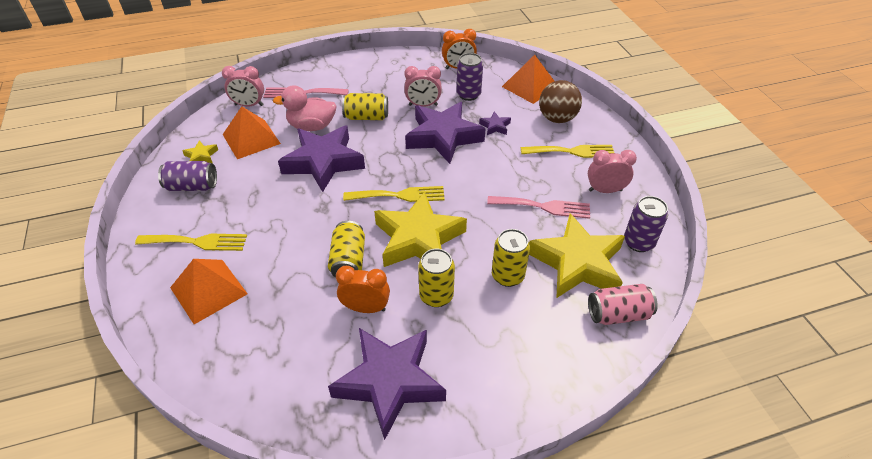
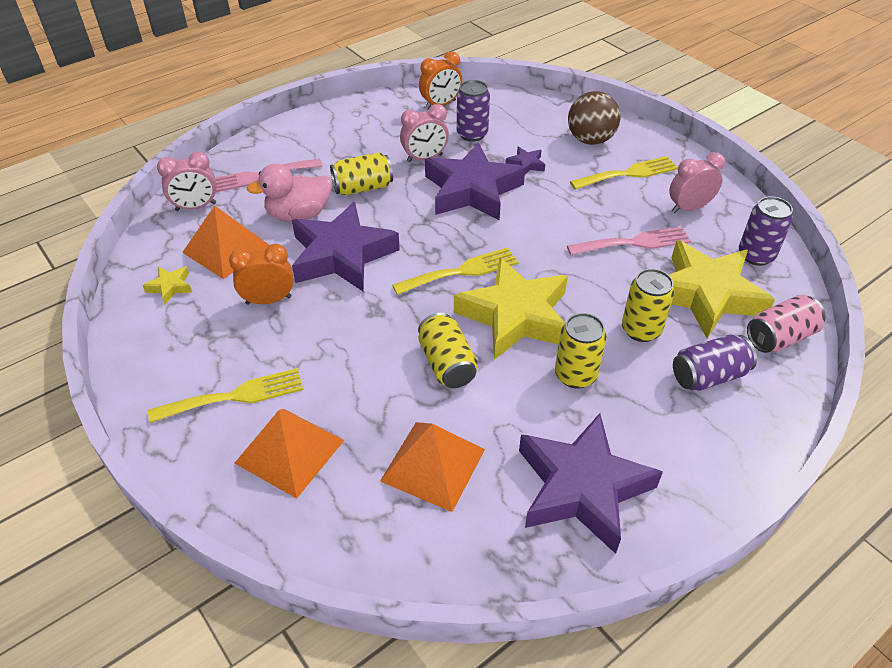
camera: 20 degrees left, 0 degrees up
(192, 186) = (182, 328): purple can -> purple can (708, 376)
(366, 308) = (502, 413): orange clock -> orange clock (268, 300)
(530, 86) = (538, 110): orange pyramid -> orange pyramid (433, 464)

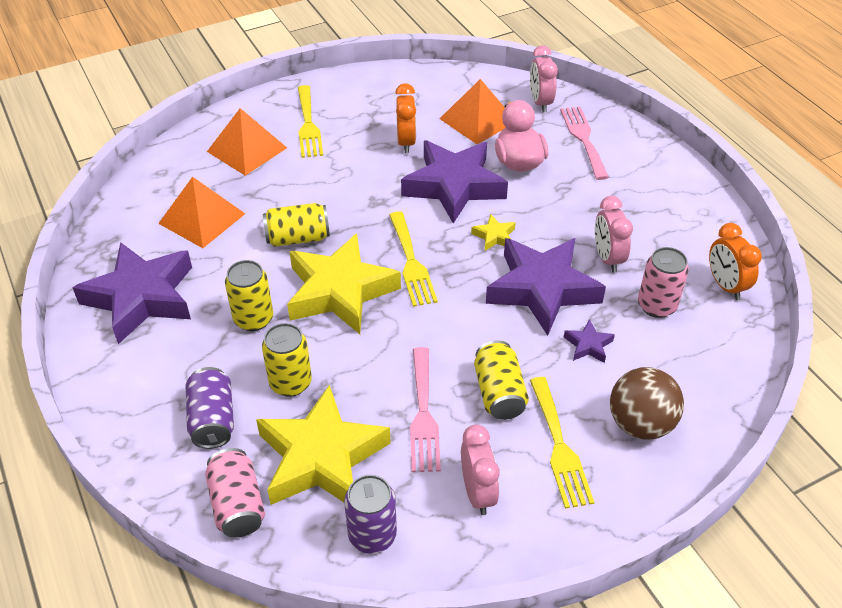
camera: 100 degrees right, 0 degrees up
(170, 287) = (436, 92): yellow star -> yellow star (494, 236)
(363, 188) = (557, 206): yellow can -> yellow can (499, 393)
(472, 134) = (656, 306): purple can -> pink can

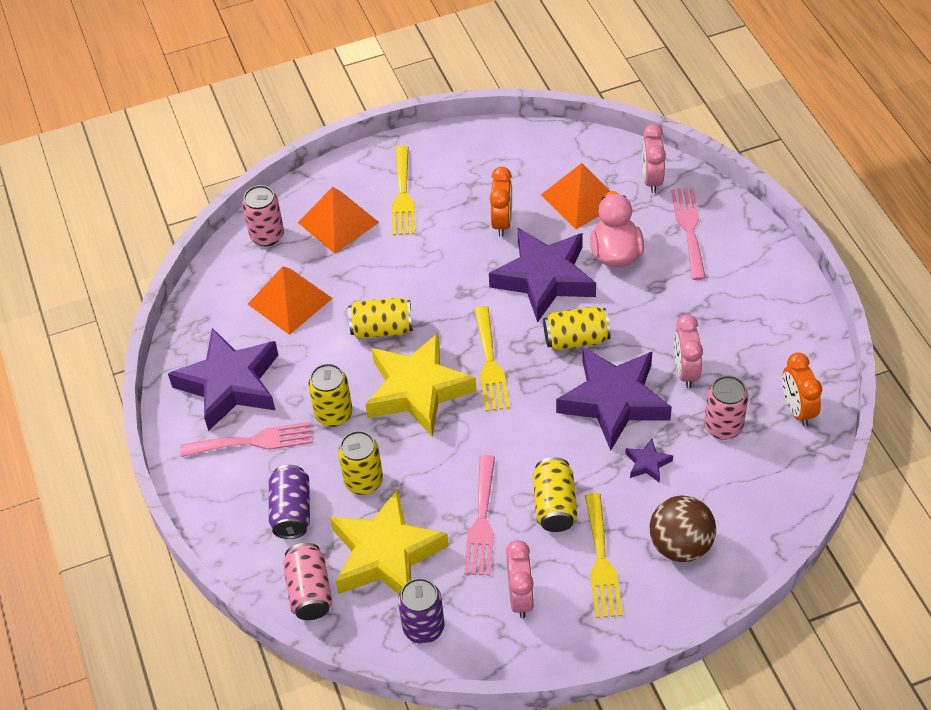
camera: 10 degrees right, 5 degrees up
(168, 351) = (254, 441): none -> pink fork
(177, 164) = (267, 236): none -> pink can
(494, 236) = (576, 339): yellow star -> yellow can

